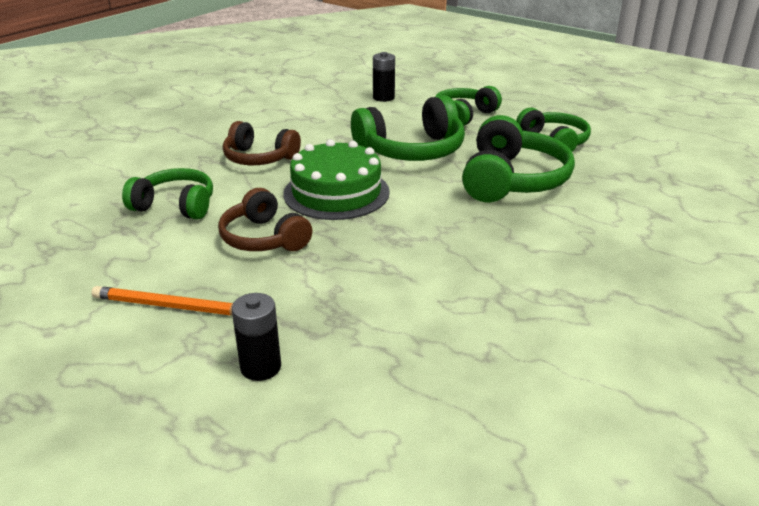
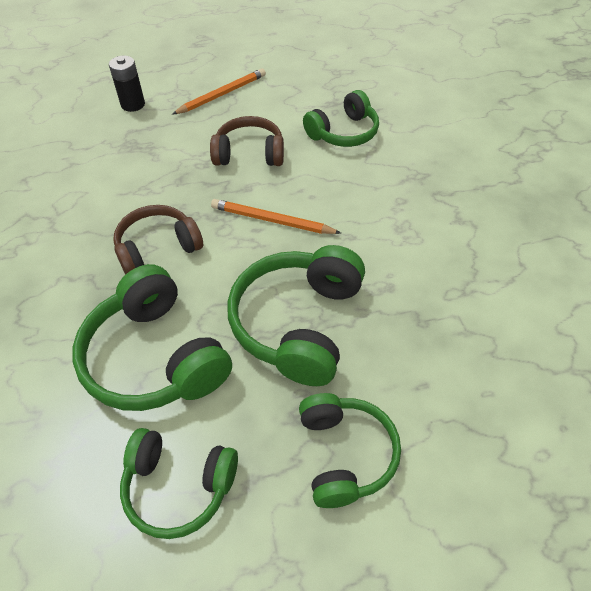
camera: 130 degrees right, 20 degrees up
(259, 158) = (387, 206): brown headphones -> brown headphones (157, 248)
(336, 192) = (272, 220): green cake -> orange pencil
(383, 97) = (481, 405): black battery -> none

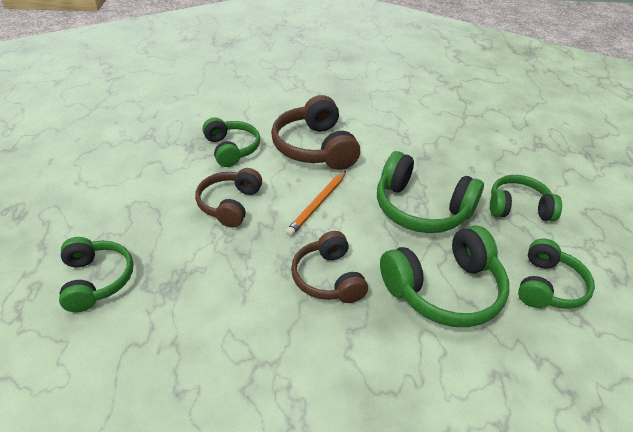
camera: 80 degrees left, 10 degrees down
(133, 104) = (96, 280): black battery -> green headphones
(222, 94) = (129, 209): orange pencil -> none
(382, 199) = (314, 148): none -> brown headphones

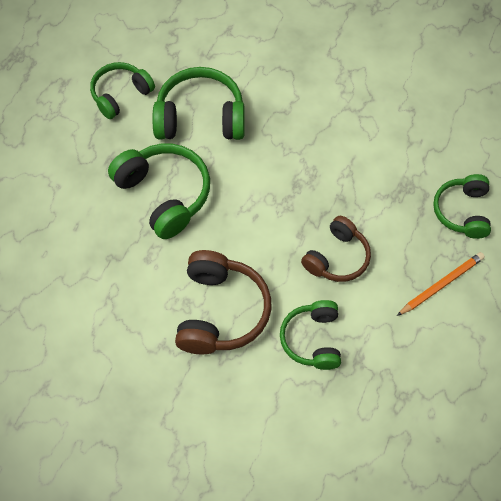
camera: 155 degrees left, 20 degrees up
(317, 204) = (256, 231): orange pencil -> orange pencil (441, 285)
(328, 278) = (282, 155): brown headphones -> none
(518, 207) = (75, 167): green headphones -> none

